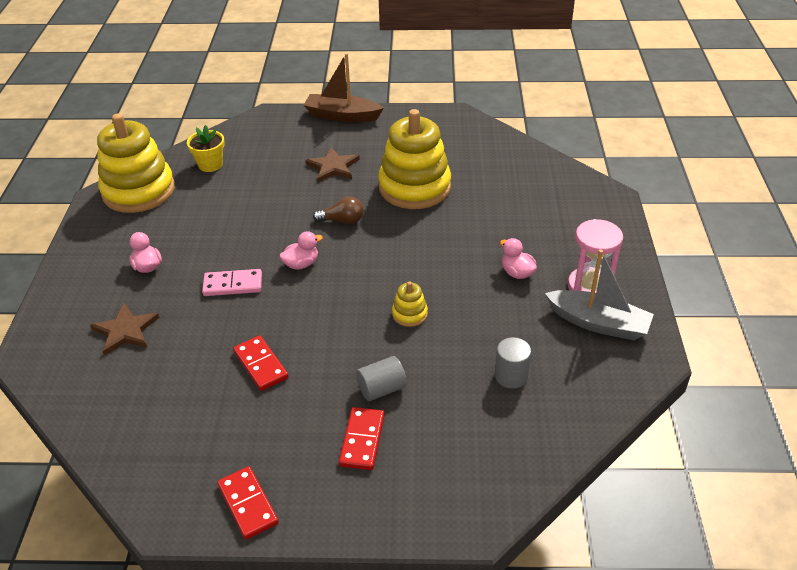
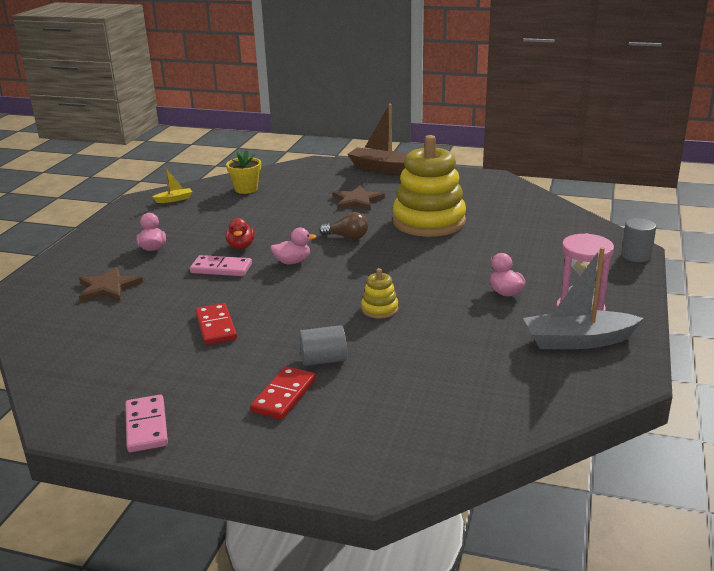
camera: 15 degrees right, 15 degrees down
(138, 191) = (174, 199): yellow stacking toy -> yellow boat
(240, 250) = (241, 246): none -> red duck
(248, 504) = (146, 426): red domino -> pink domino
(511, 376) = (463, 369): grey cylinder -> grey cylinder (636, 256)
(598, 323) = (578, 341): grey boat -> grey boat turned 135 degrees clockwise

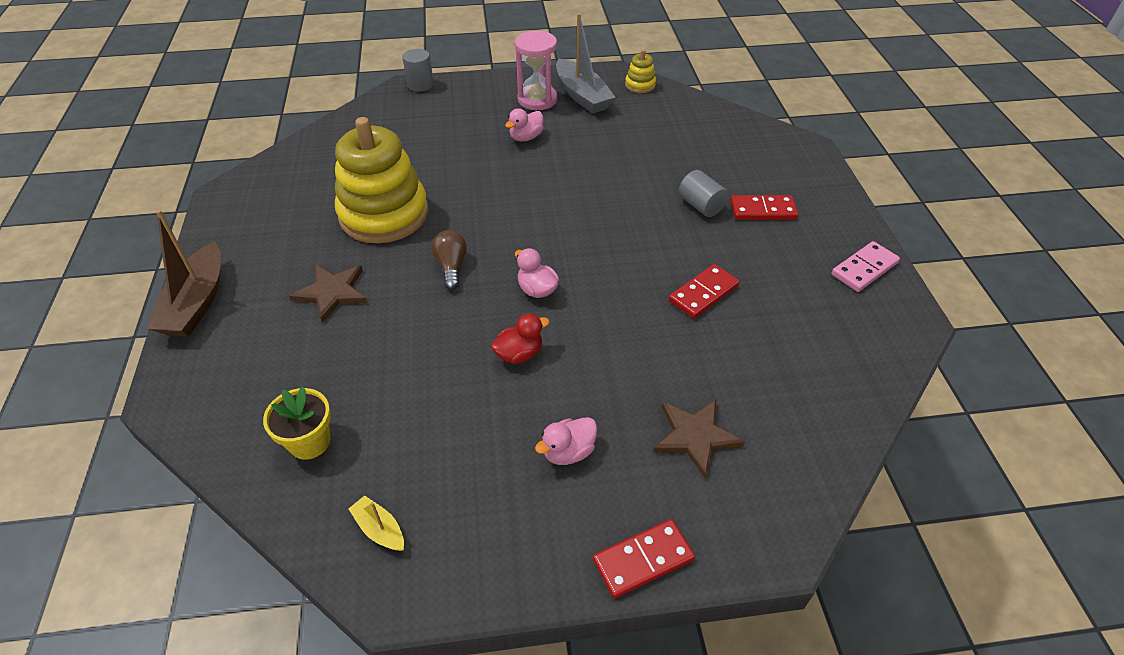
camera: 115 degrees left, 20 degrees up
(67, 254) = (643, 559): none -> red domino
(221, 269) = (586, 346): pink domino -> none
(379, 309) = (599, 198): yellow stacking toy -> yellow stacking toy (640, 85)

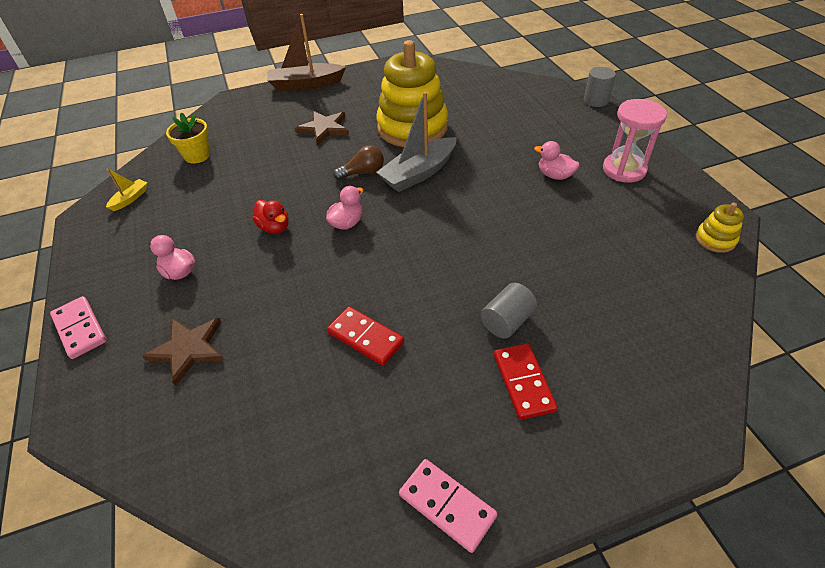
camera: 80 degrees right, 0 degrees up
(582, 96) = (655, 198): grey boat -> grey boat (419, 173)
(643, 559) = (80, 329): red domino -> pink domino

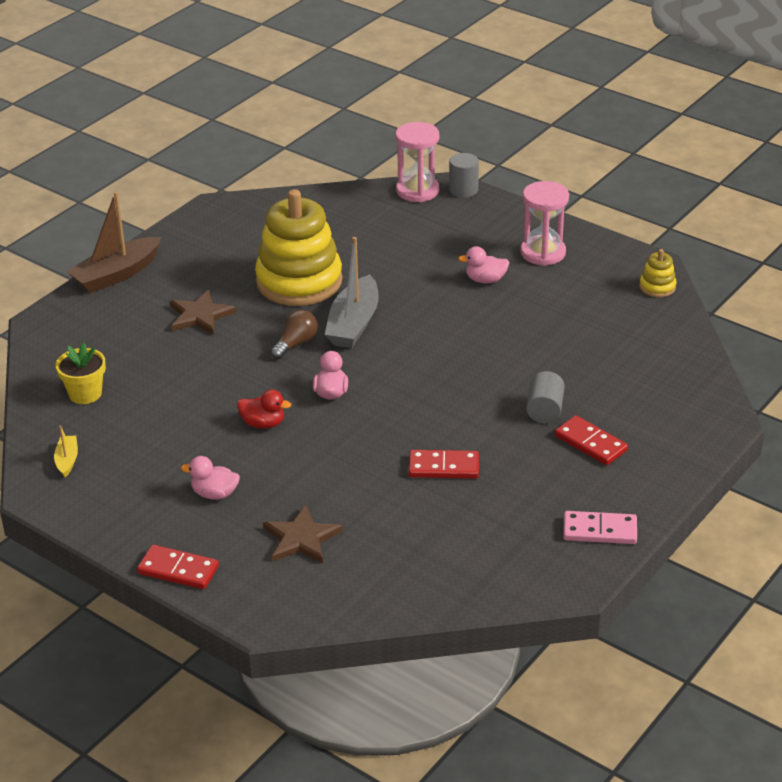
camera: 35 degrees left, 10 degrees down
(80, 329) = (178, 570): pink domino -> red domino
(559, 91) = (417, 191): none -> pink hourglass

